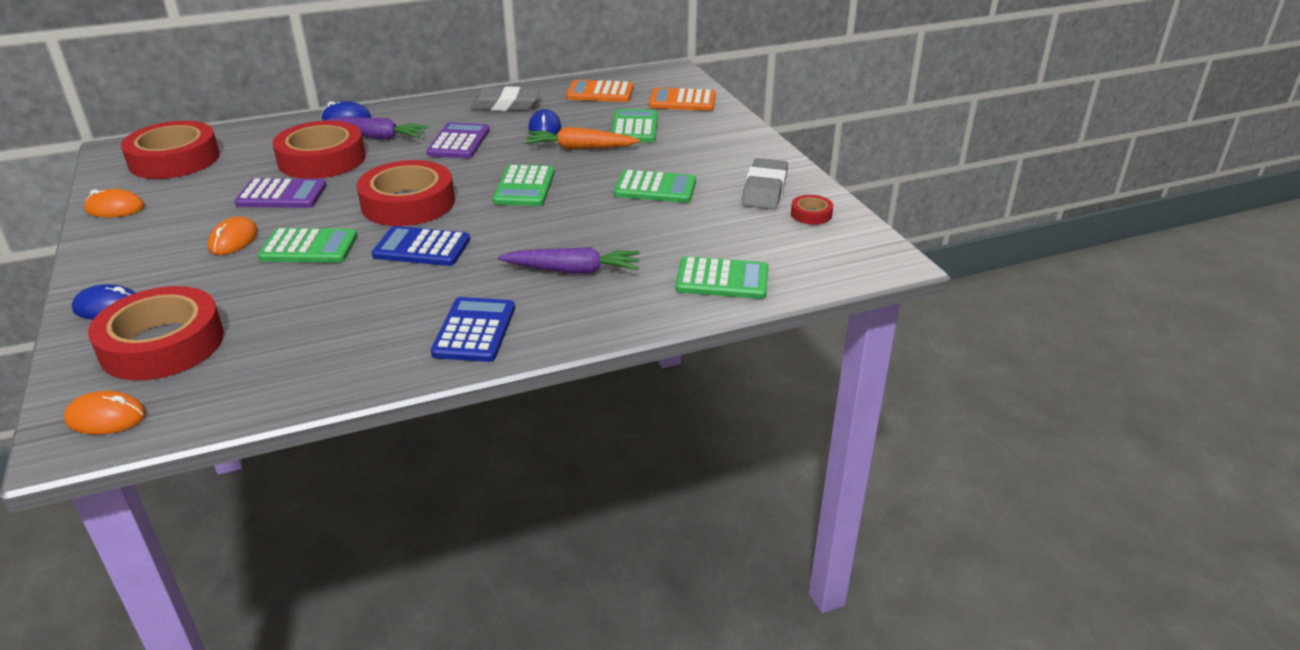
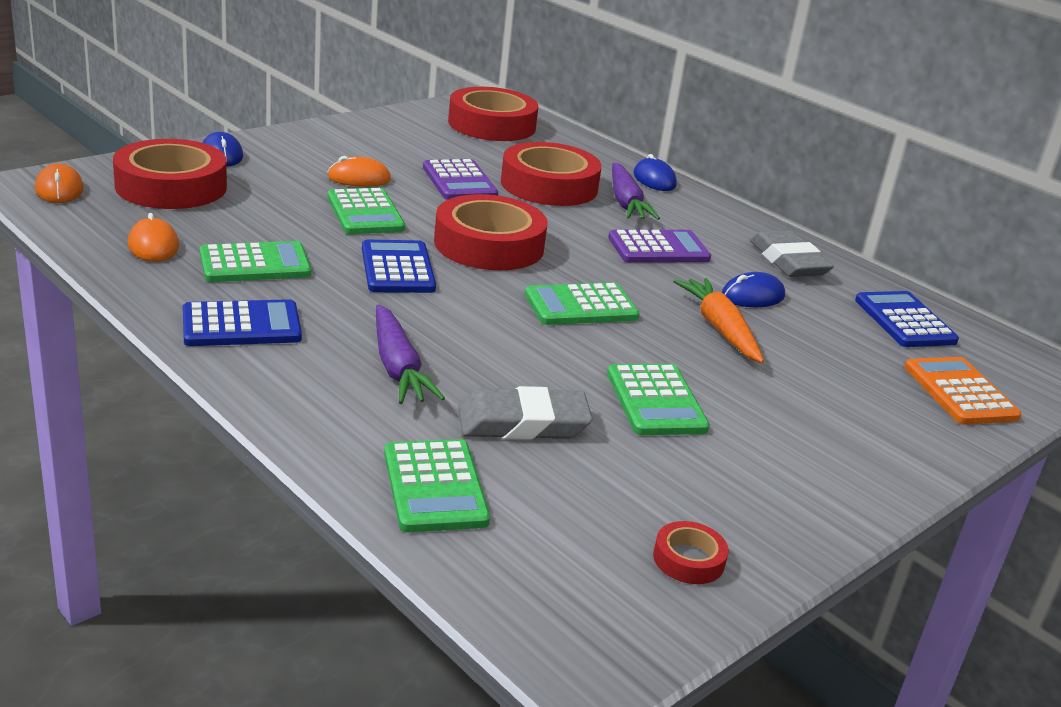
camera: 65 degrees right, 5 degrees down
(115, 208) = (385, 122): orange mouse -> orange mouse (153, 245)
(600, 93) = (904, 321): orange calculator -> blue calculator
(634, 127) = (825, 362): green calculator -> green calculator (255, 264)
(764, 190) = (733, 502): grey eraser -> grey eraser (523, 423)

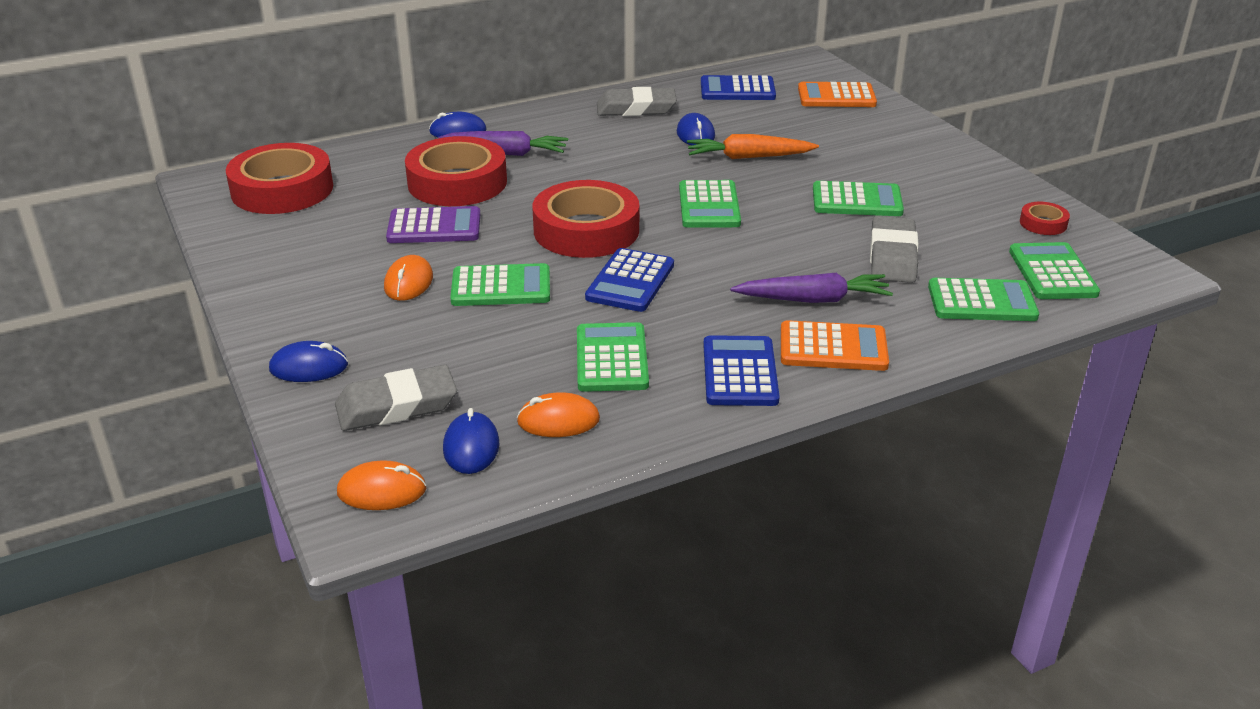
camera: 70 degrees left, 5 degrees up
(115, 215) = (471, 447): none -> blue mouse
(171, 186) = (397, 406): red tape -> grey eraser
(299, 378) = (833, 348): none -> orange calculator
(397, 268) = (630, 281): blue calculator -> blue calculator turned 75 degrees counterclockwise
(540, 556) = (1052, 272): none -> green calculator
(658, 248) = (605, 155): purple calculator -> none

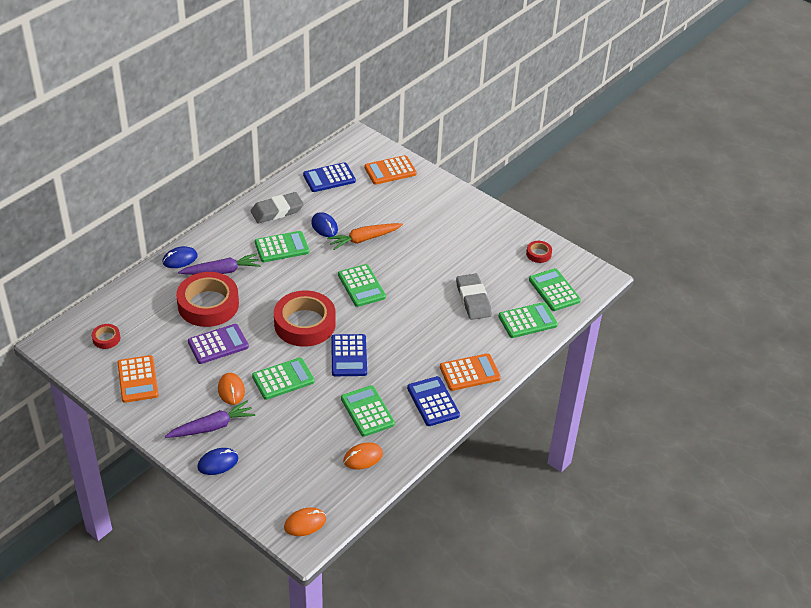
camera: 25 degrees left, 10 degrees up
(282, 190) = (106, 338): red tape -> red tape, size x0.44
(283, 241) = (138, 379): none -> orange calculator
(397, 406) = (279, 473): grey eraser -> none
(471, 447) = (331, 486): blue mouse -> none
(813, 299) = (446, 342): purple carrot -> purple carrot (212, 427)
(857, 201) = (438, 261): green calculator -> green calculator (282, 247)

